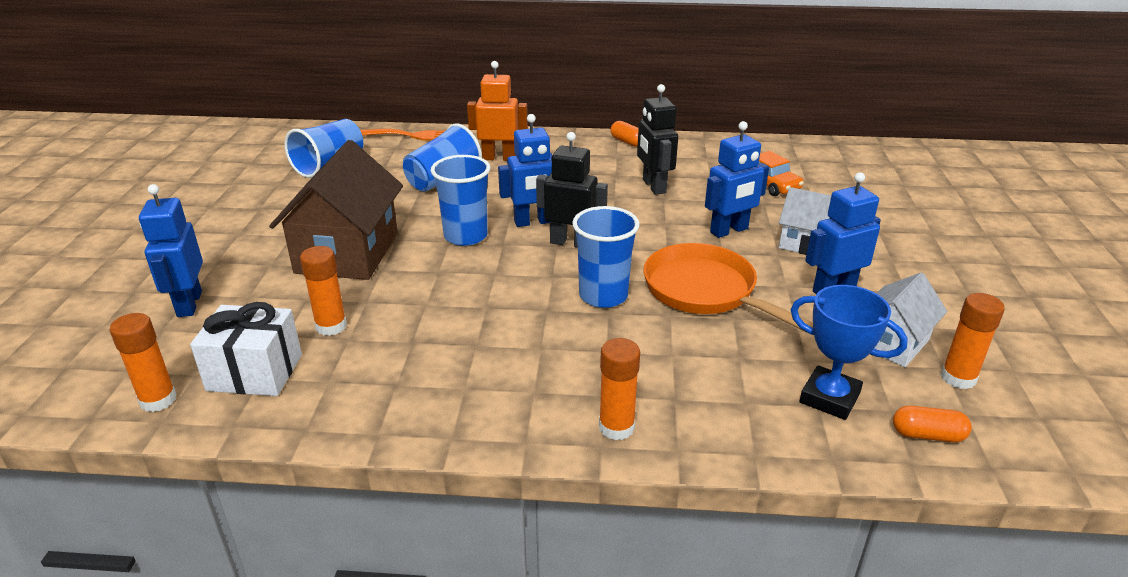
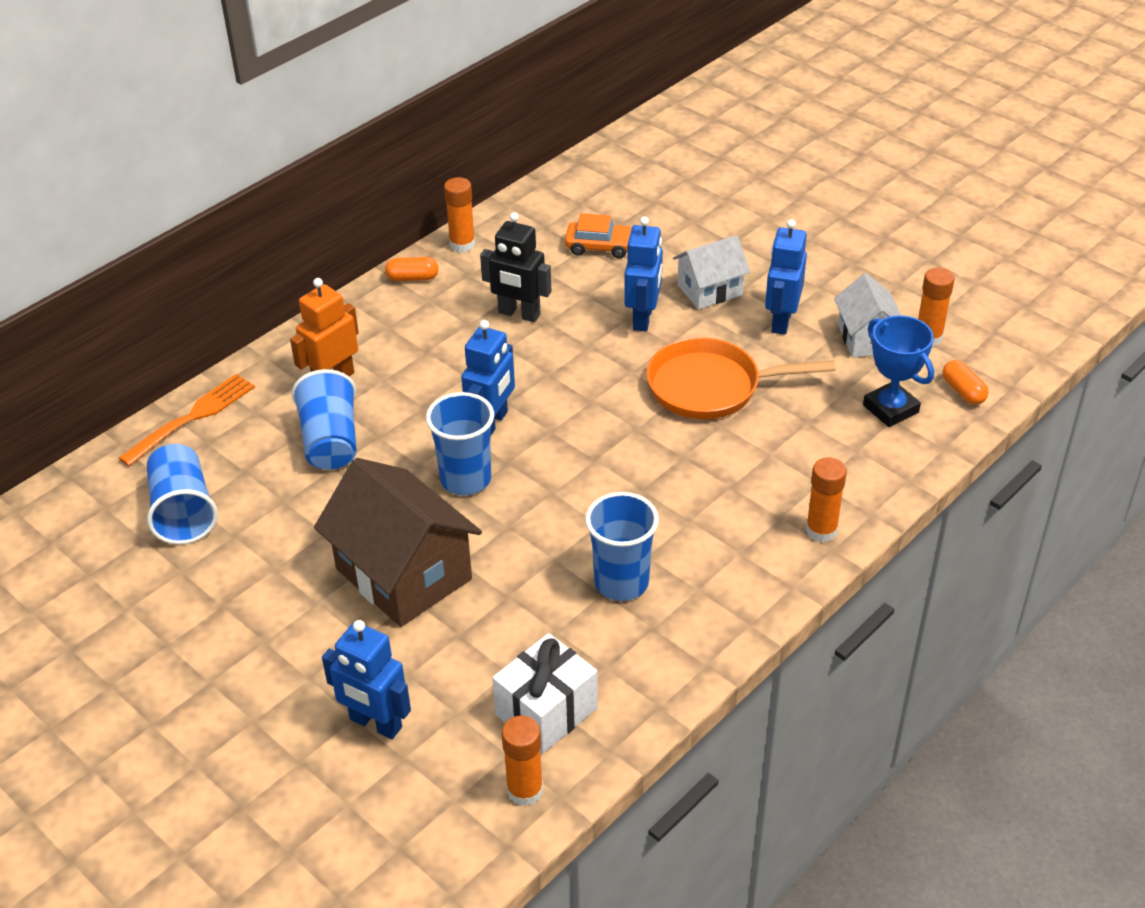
camera: 50 degrees left, 10 degrees up
(331, 326) = (524, 635): orange glue stick -> orange glue stick (462, 244)
(570, 243) = (554, 420): black robot -> none
(603, 296) = (657, 446): blue cup -> blue cup (621, 582)
(829, 398) = (890, 409): blue trophy -> blue trophy turned 75 degrees clockwise
(927, 435) = (963, 391): orange capsule -> orange capsule turned 75 degrees counterclockwise

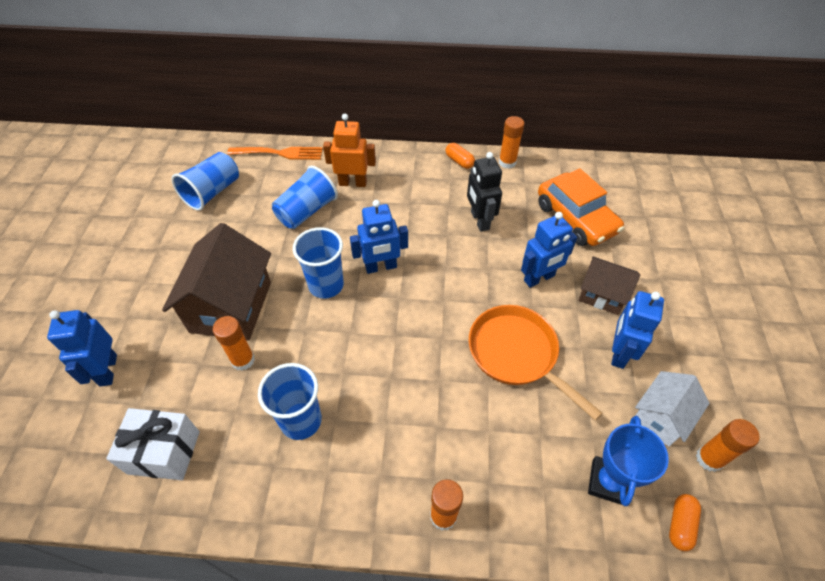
camera: 50 degrees right, 10 degrees up
(525, 790) = (91, 484): orange glue stick -> orange glue stick (243, 360)
(600, 247) = (576, 218): orange car -> orange car, size x1.71
(709, 290) = (602, 295): white house -> brown house
(781, 321) = (619, 353): blue robot -> blue robot turned 45 degrees counterclockwise

